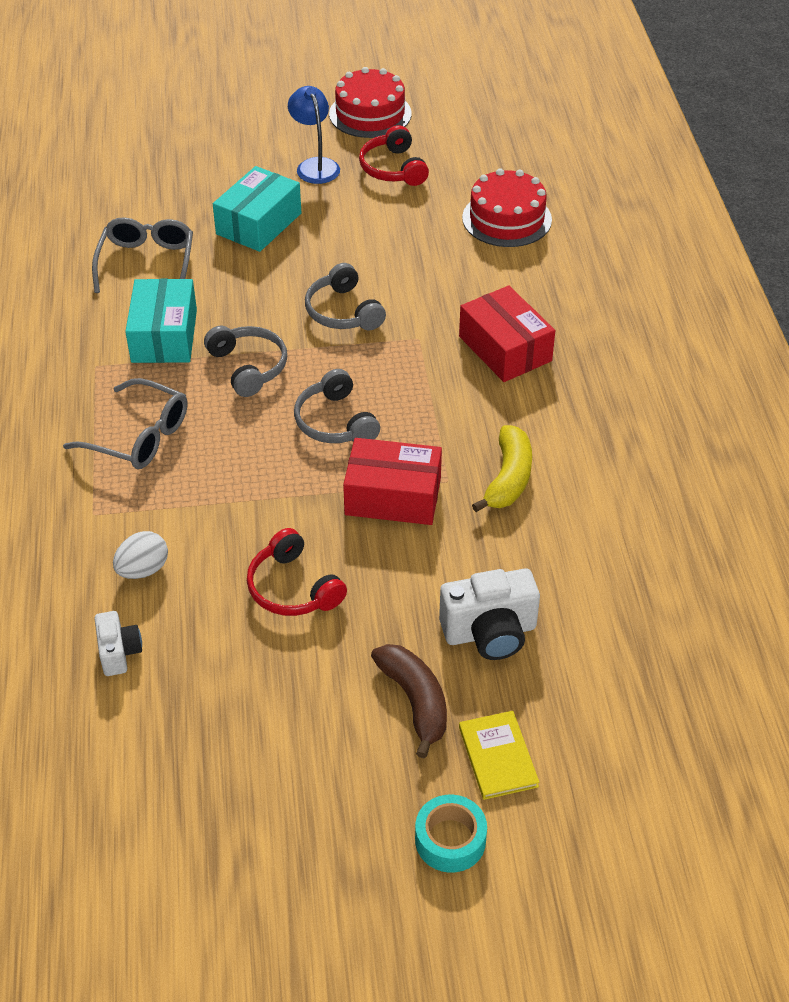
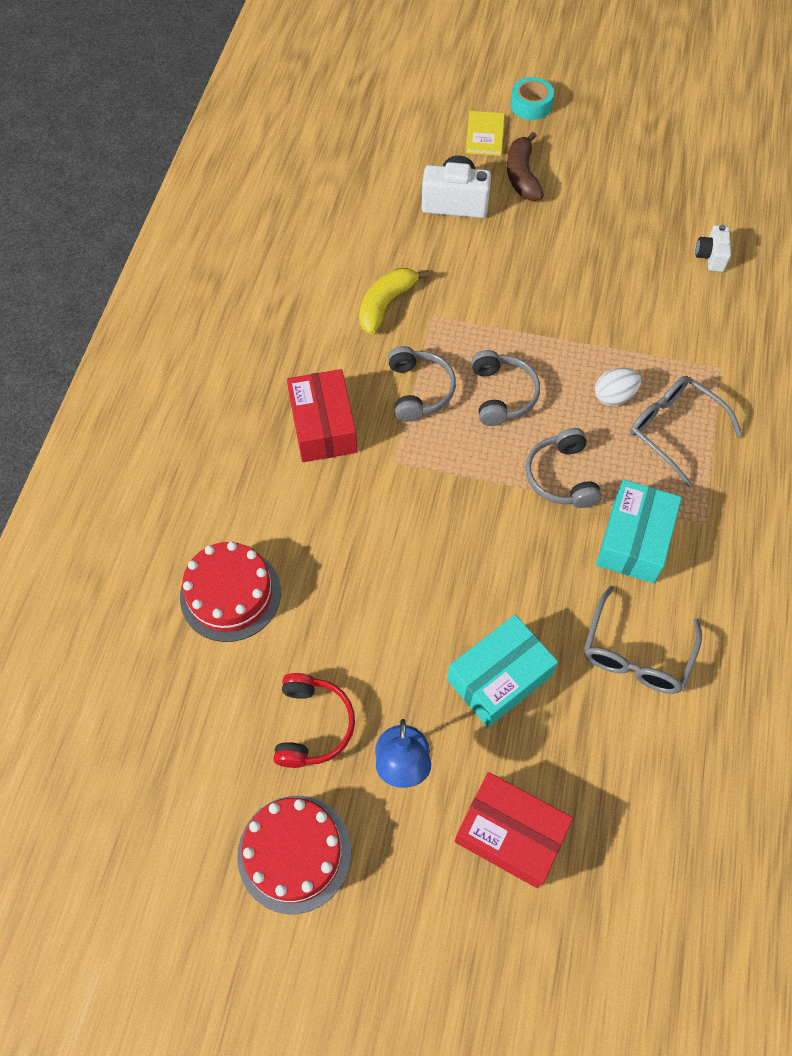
camera: 160 degrees left, 15 degrees up
(143, 570) = (686, 310): white egg -> white egg (614, 396)
(293, 588) = (579, 267): red headphones -> none
(343, 312) = (452, 516): grey headphones -> grey headphones (419, 390)
(393, 496) = (480, 315): red box -> red box (510, 834)

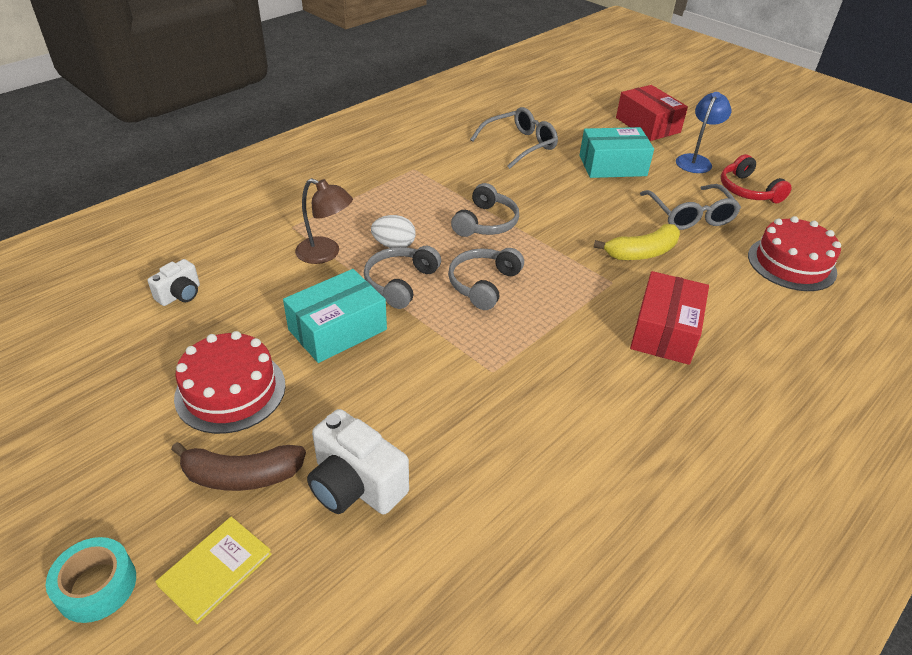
camera: 150 degrees left, 20 degrees down
(294, 853) = (777, 157): red cake -> red cake (230, 391)
(313, 725) = (747, 190): red headphones -> red headphones turned 60 degrees counterclockwise
(386, 304) = (534, 406): yellow banana -> yellow banana (641, 252)
(419, 390) = (555, 318): grey headphones -> grey headphones (400, 283)
(522, 176) = (241, 475): brown banana -> brown banana turned 60 degrees clockwise
(633, 540) = (469, 179): turquoise box -> turquoise box (337, 329)
(657, 354) = (326, 254): none -> brown lamp
(674, 430) = (375, 211): grey glasses -> grey glasses (690, 215)

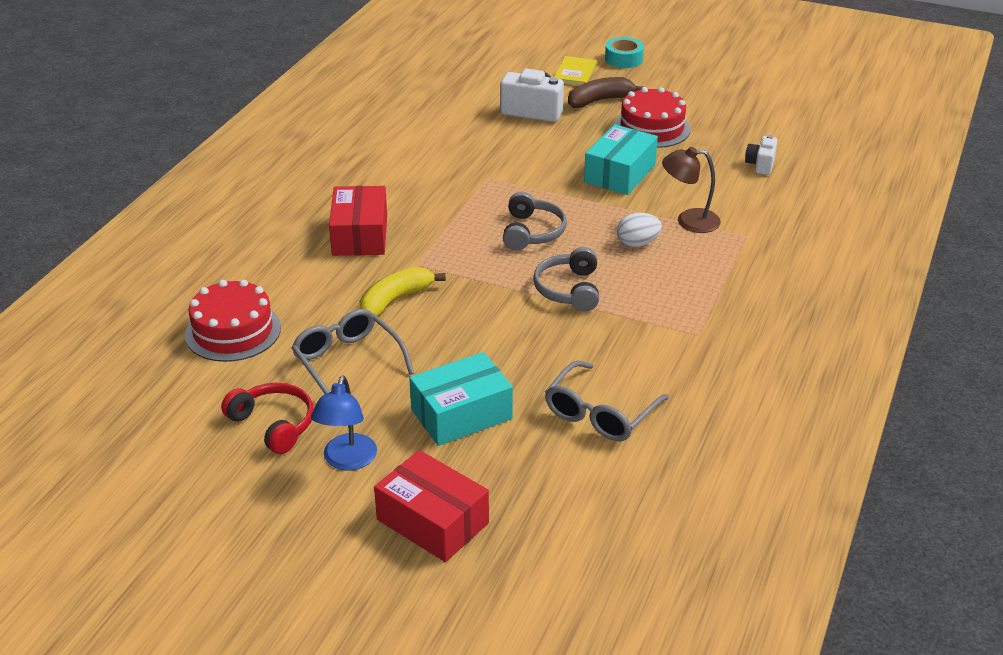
camera: 160 degrees right, 5 degrees down
(400, 283) = (603, 215): grey headphones -> none

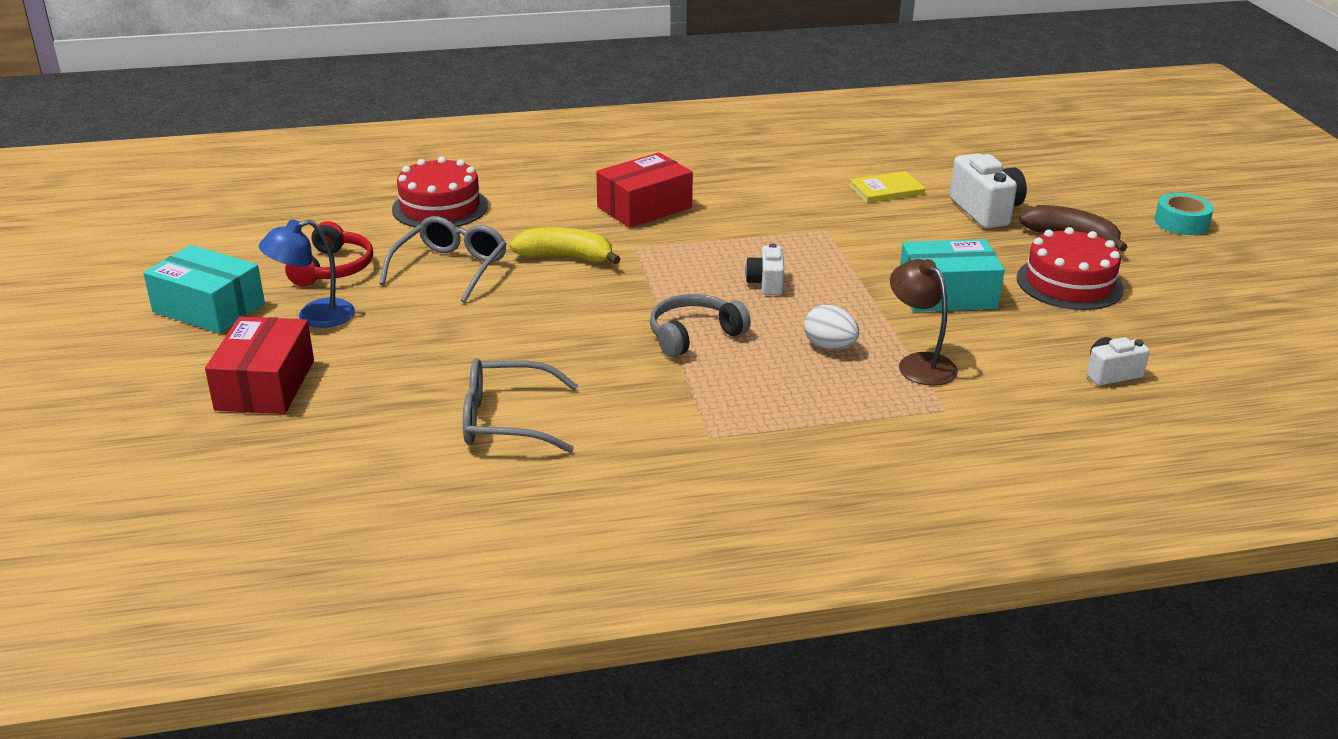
camera: 55 degrees right, 5 degrees down
(461, 414) = (430, 347): turquoise box -> turquoise box (209, 308)
(532, 232) = (766, 283): grey headphones -> white camera
(575, 73) = (1099, 207): yellow book -> yellow book (886, 190)

